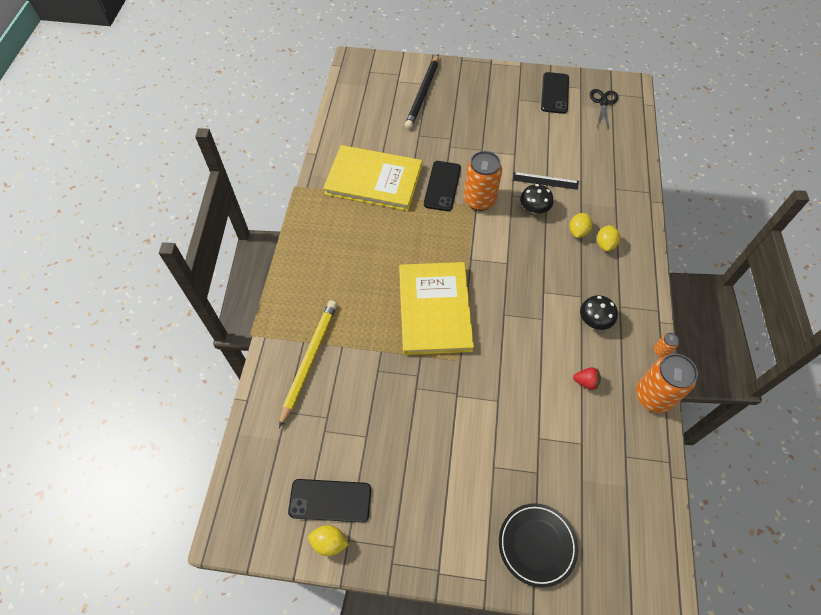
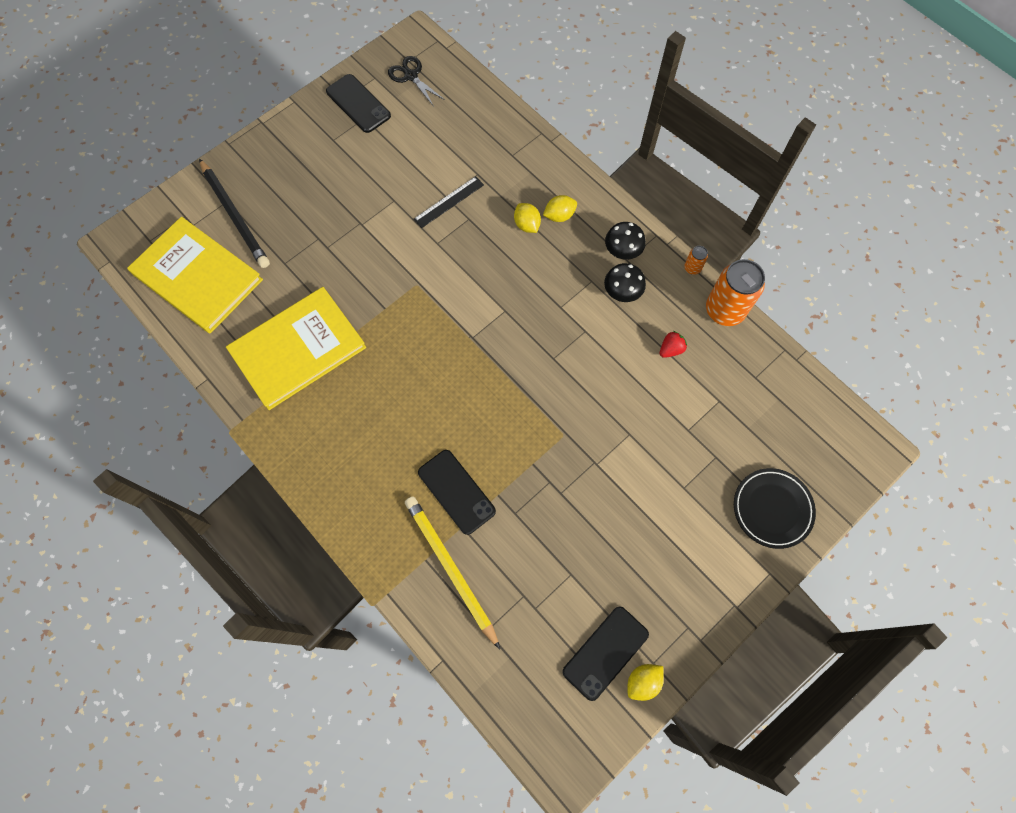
camera: 50 degrees left, 10 degrees up
(434, 309) = (496, 413): yellow book -> yellow book (197, 277)
(442, 186) = (367, 293): black phone -> black phone (456, 491)
(479, 200) = (416, 275): orange can -> none
(534, 208) = (469, 238): black mushroom -> black mushroom (622, 250)
(605, 244) = (559, 216): yellow lemon -> yellow lemon turned 75 degrees counterclockwise

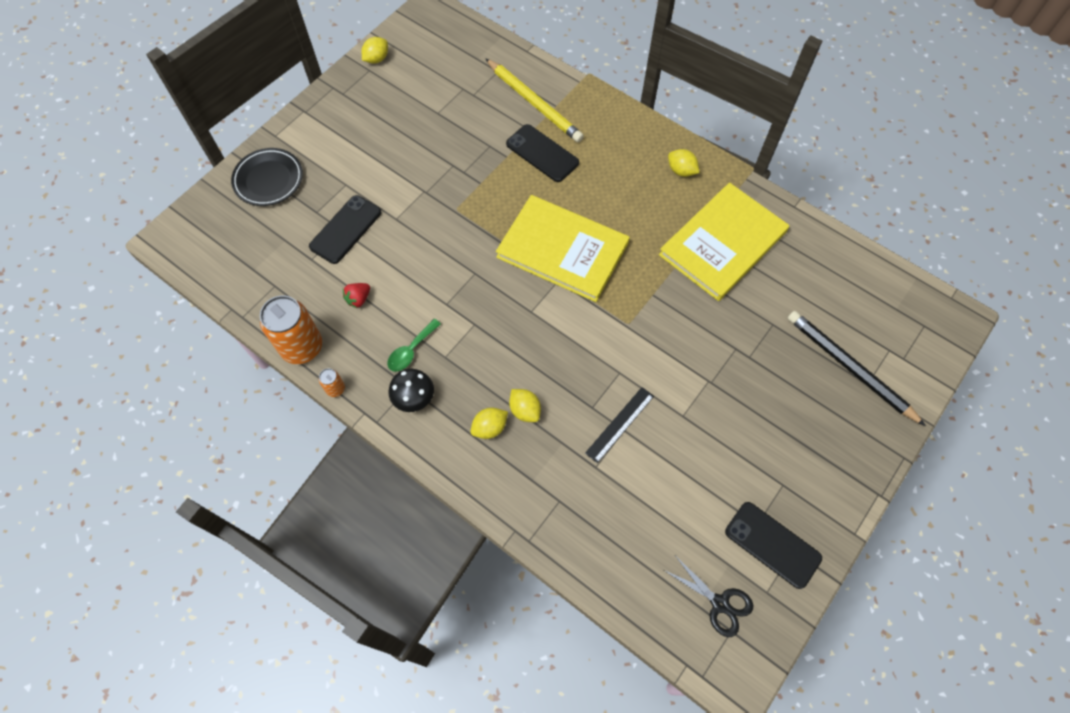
camera: 170 degrees right, 5 degrees down
(197, 277) = (853, 296): yellow book -> yellow book (562, 250)
(308, 442) = (681, 171): none -> yellow lemon
(605, 652) = (406, 71): black phone -> black phone (345, 229)
(622, 291) = (411, 350): black mushroom -> green spoon

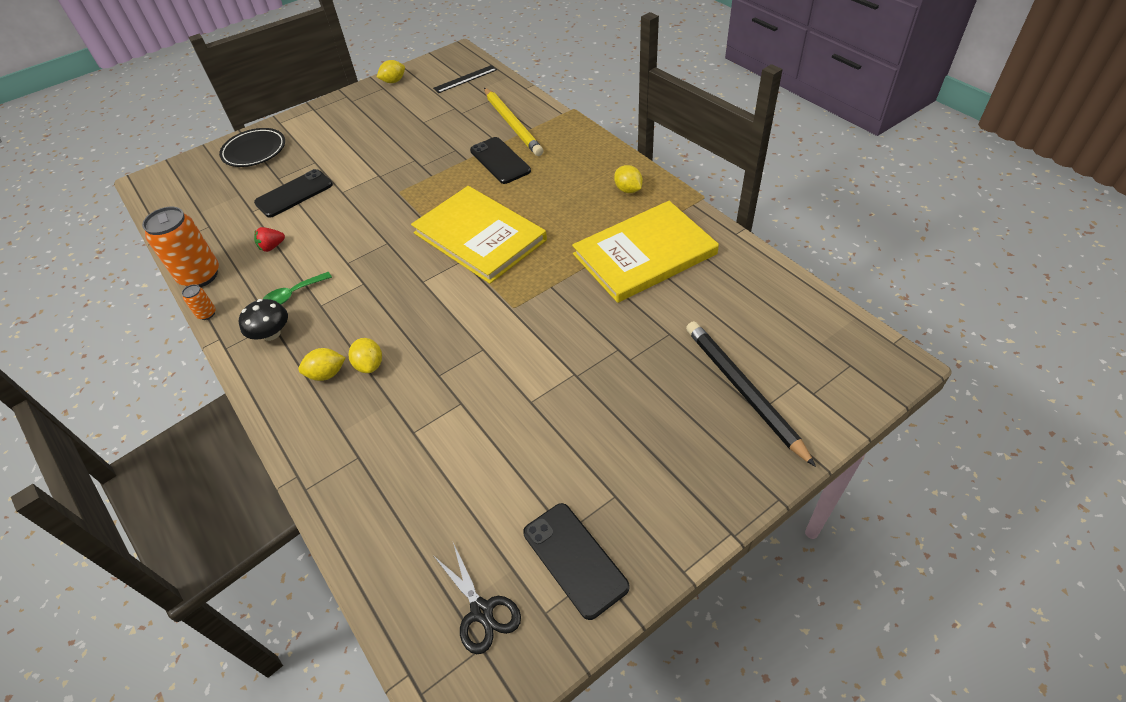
camera: 20 degrees right, 15 degrees down
(619, 424) = (459, 396): black ruler -> black ruler (465, 79)

